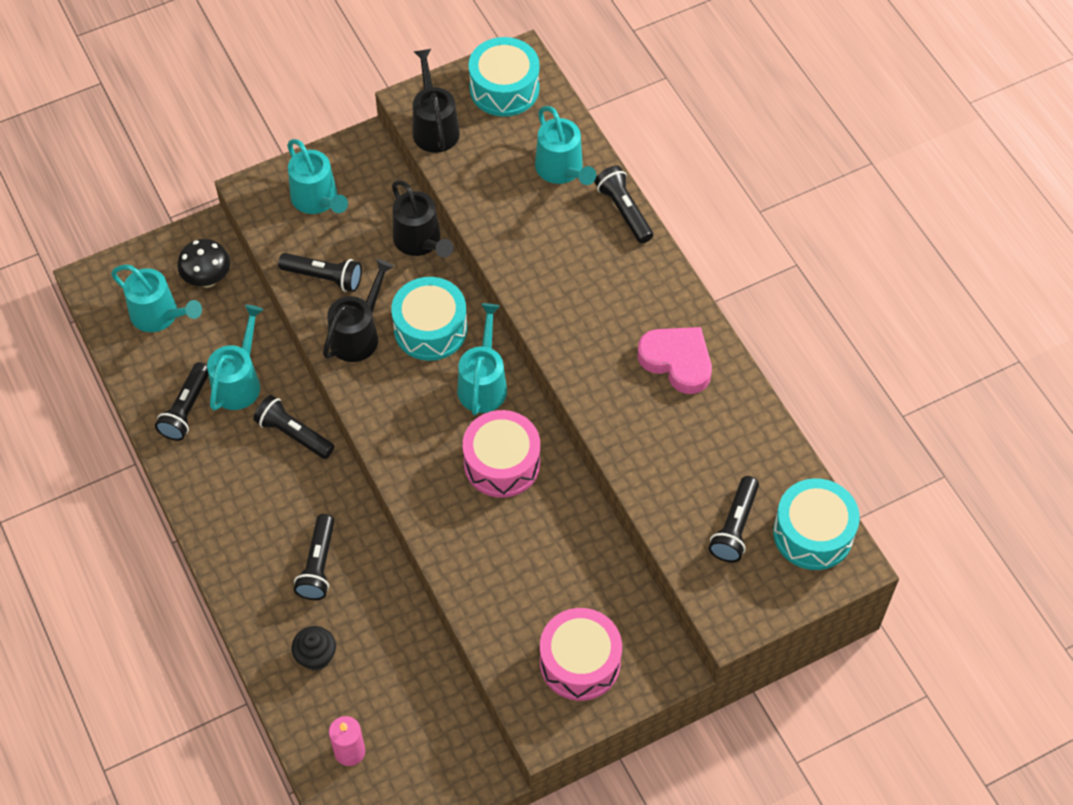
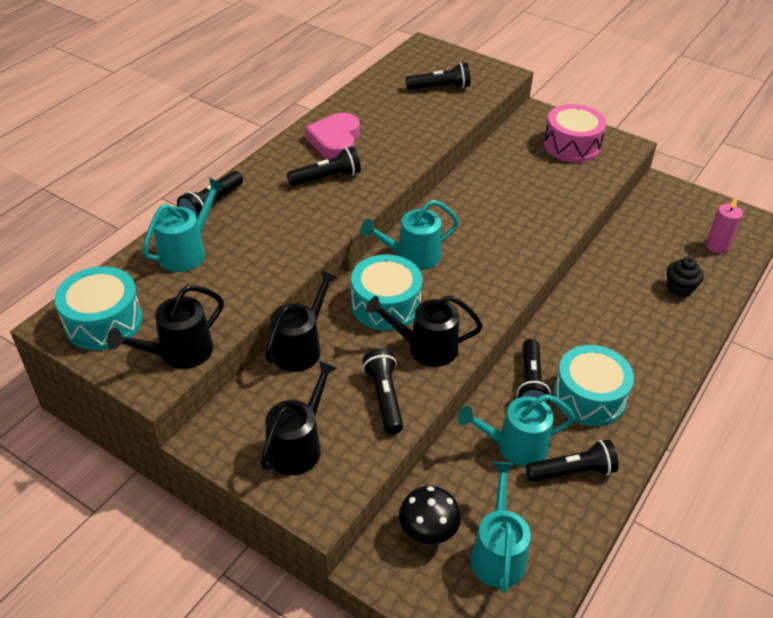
camera: 120 degrees left, 15 degrees down
(317, 200) = (298, 445): turquoise watering can -> black watering can
(318, 565) = (618, 317): black flashlight -> black flashlight (327, 178)
(502, 463) = (469, 223): pink drum -> none
(813, 533) = (417, 62): turquoise drum -> turquoise drum (589, 397)

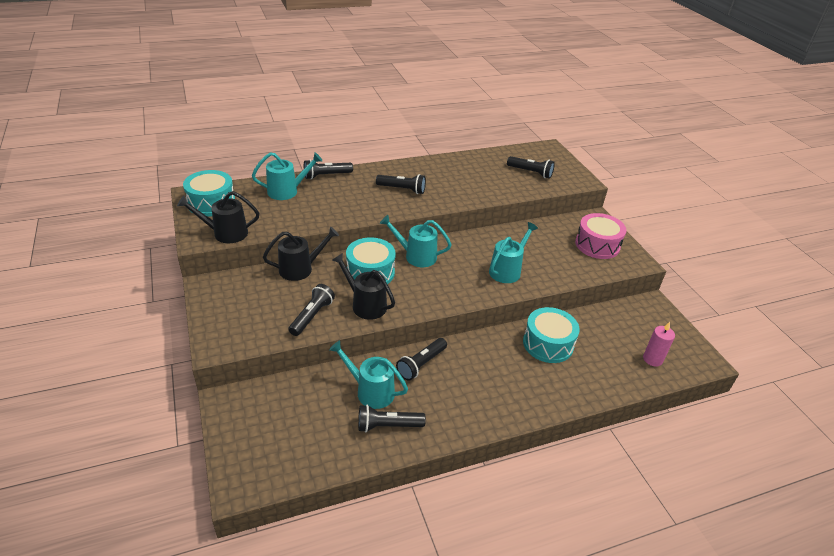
camera: 35 degrees right, 5 degrees down
(298, 445) = (242, 313): black watering can -> none
(335, 141) = (430, 174): pink heart -> none
(428, 533) = (270, 403): black mushroom -> none
(497, 553) = (293, 437): turquoise watering can -> turquoise watering can (507, 270)
(572, 471) = (388, 425): black flashlight -> black flashlight turned 150 degrees clockwise
(589, 397) = (448, 393): turquoise drum -> turquoise drum (548, 344)
(679, 288) = (590, 369): black cupcake -> none

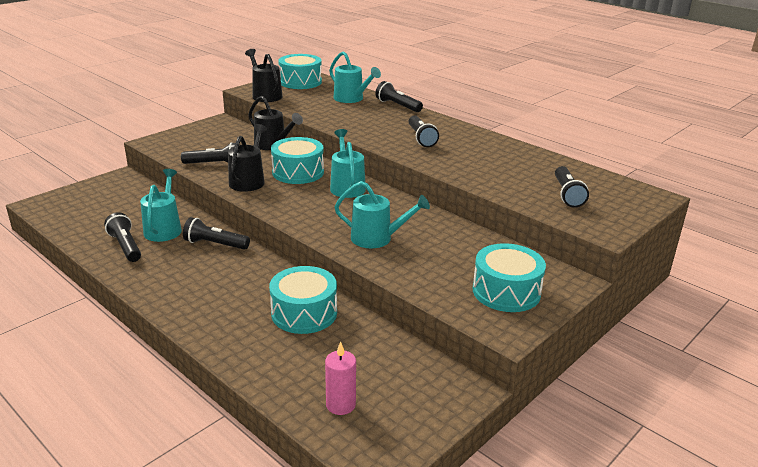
camera: 65 degrees right, 10 degrees down
(597, 245) = (506, 291): pink drum -> turquoise drum

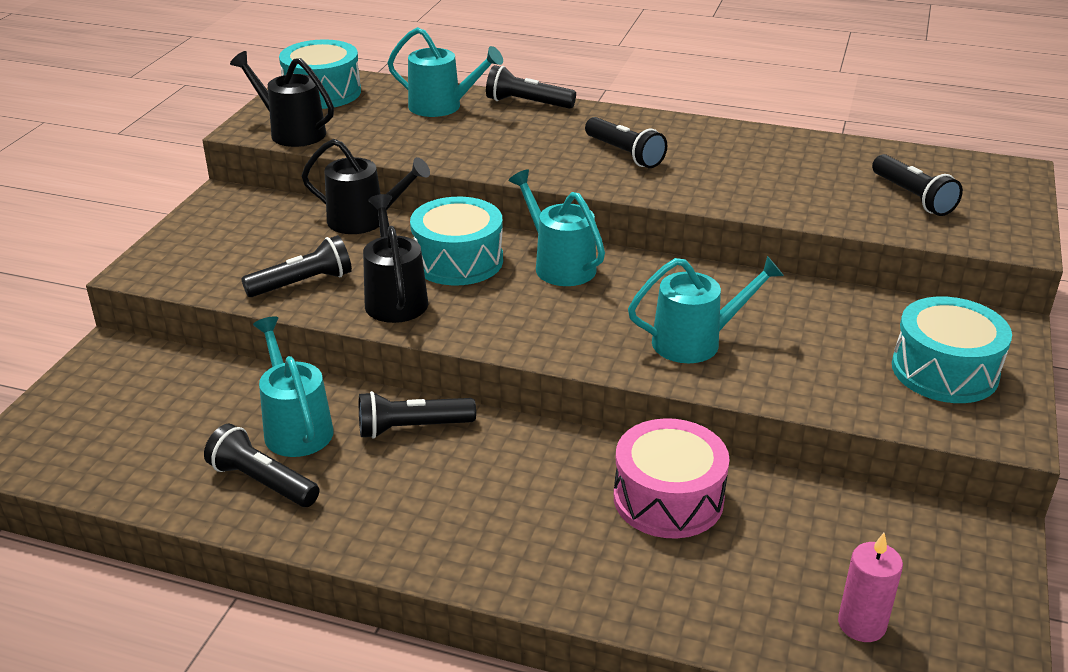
camera: 25 degrees left, 5 degrees up
(304, 313) = (668, 499): turquoise drum -> pink drum

